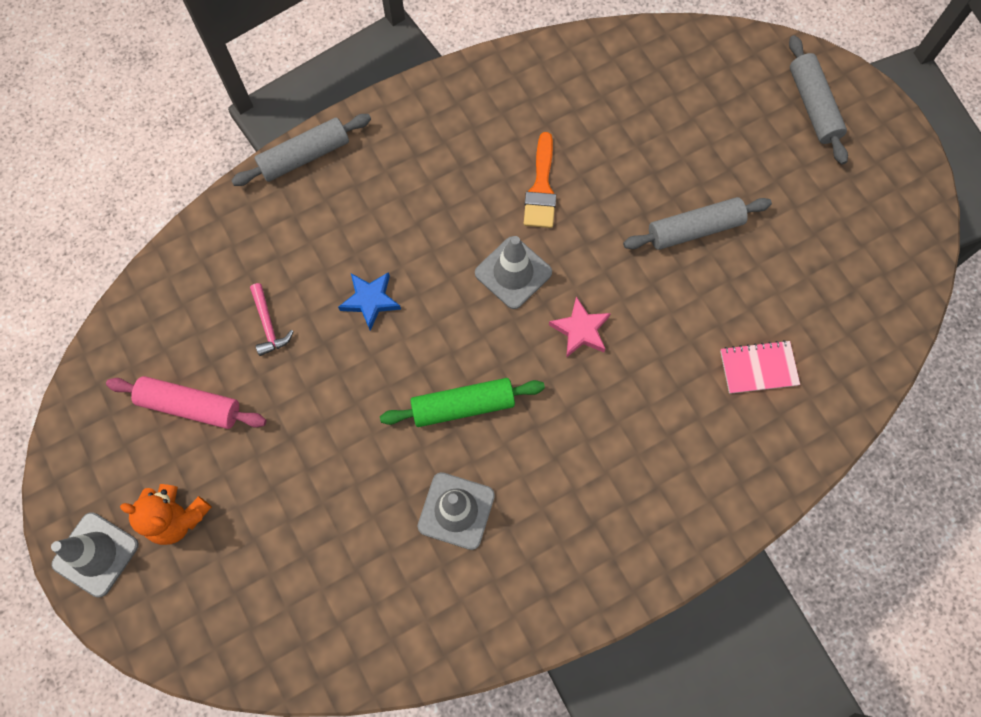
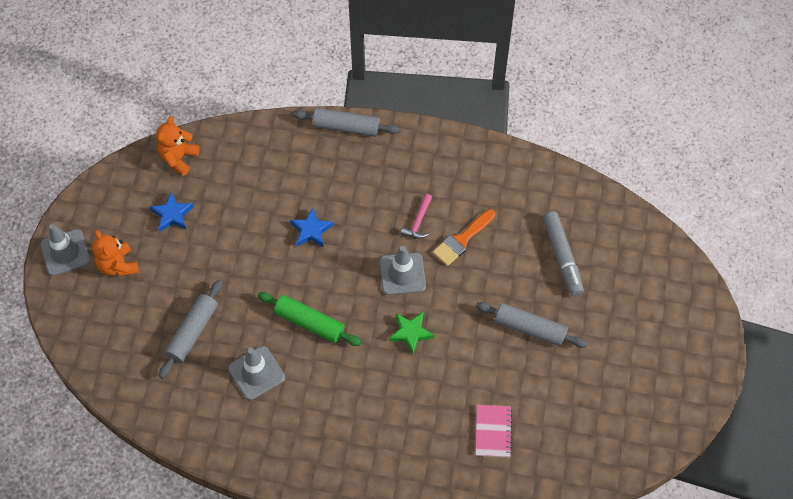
camera: 40 degrees right, 10 degrees down
(138, 334) = (179, 158): none -> orange teddy bear
(190, 406) = (172, 215): pink rolling pin -> blue star
(268, 324) = (247, 203): pink hammer -> pink hammer (418, 221)
(580, 330) = (410, 333): pink star -> green star
(656, 129) = (562, 256): none -> grey marker
(758, 368) = (493, 431): pink notebook -> pink notebook turned 60 degrees clockwise
(812, 106) = (674, 313): grey rolling pin -> grey rolling pin (192, 332)

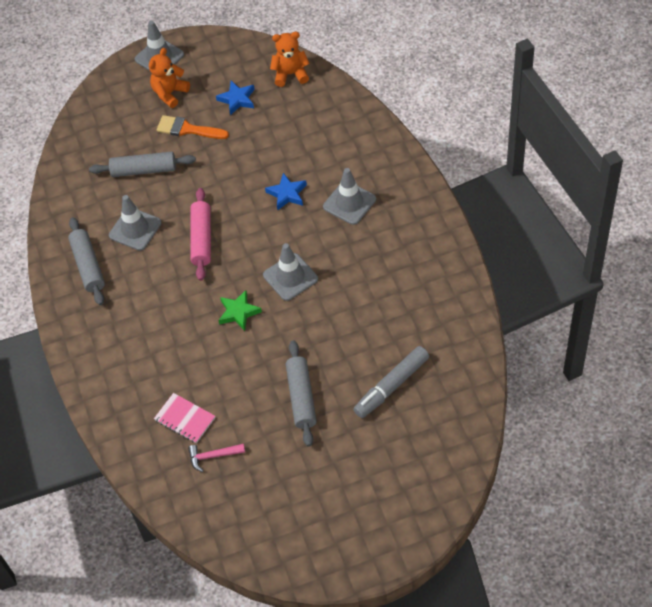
camera: 65 degrees right, 5 degrees down
(309, 323) = (201, 239): green rolling pin -> pink rolling pin
(346, 127) = (404, 163): grey rolling pin -> grey rolling pin (88, 266)
(357, 189) = (349, 203): none -> grey traffic cone
(418, 221) = (349, 261): pink hammer -> pink hammer (213, 456)
(462, 240) = (354, 302): orange brush -> orange brush (188, 129)
(493, 431) = (185, 419): pink notebook -> pink notebook turned 60 degrees clockwise

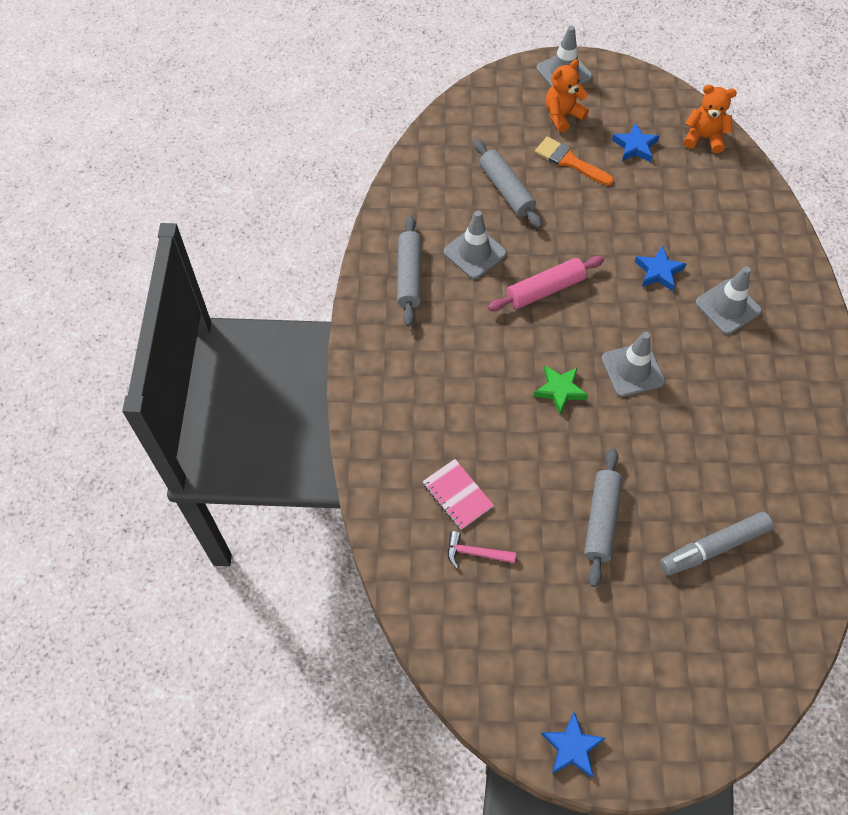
camera: 15 degrees right, 5 degrees up
(144, 170) = (506, 190): grey rolling pin -> grey rolling pin turned 45 degrees clockwise
(201, 239) = (545, 289): pink rolling pin -> pink rolling pin turned 45 degrees clockwise
(330, 564) = (572, 747): none -> blue star

